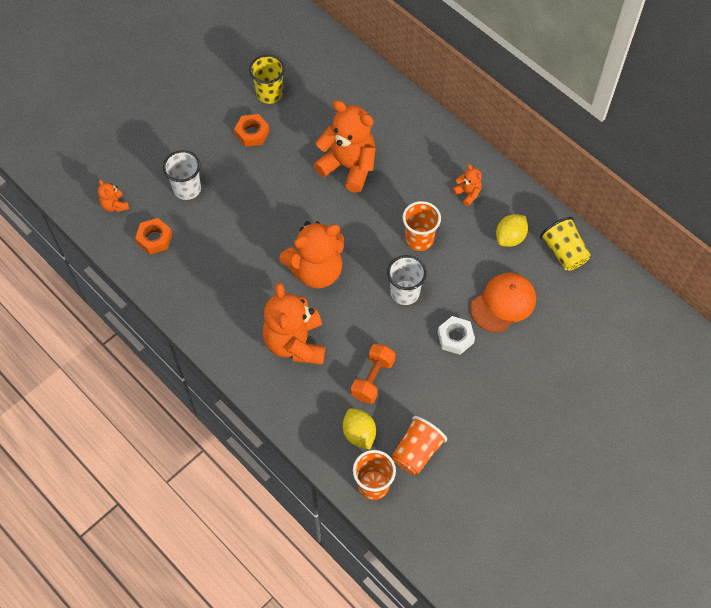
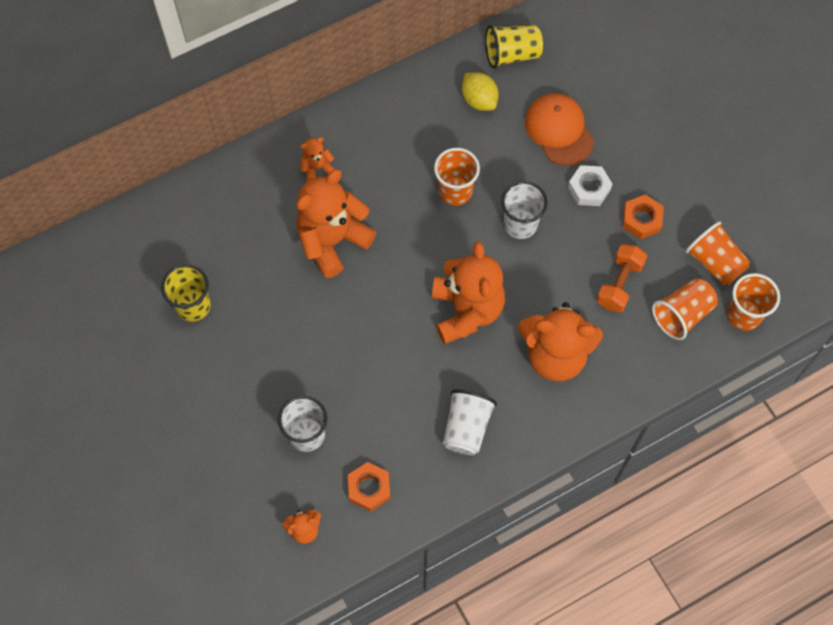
camera: 75 degrees left, 5 degrees up
(217, 293) = (466, 427): none -> white cup
(252, 133) = (247, 340): orange nut -> orange nut (641, 219)
(359, 434) = (682, 314): yellow lemon -> orange cup
(373, 379) = (619, 284): orange dumbbell -> orange dumbbell turned 75 degrees clockwise
(467, 193) = (409, 125): orange teddy bear -> orange teddy bear (317, 168)

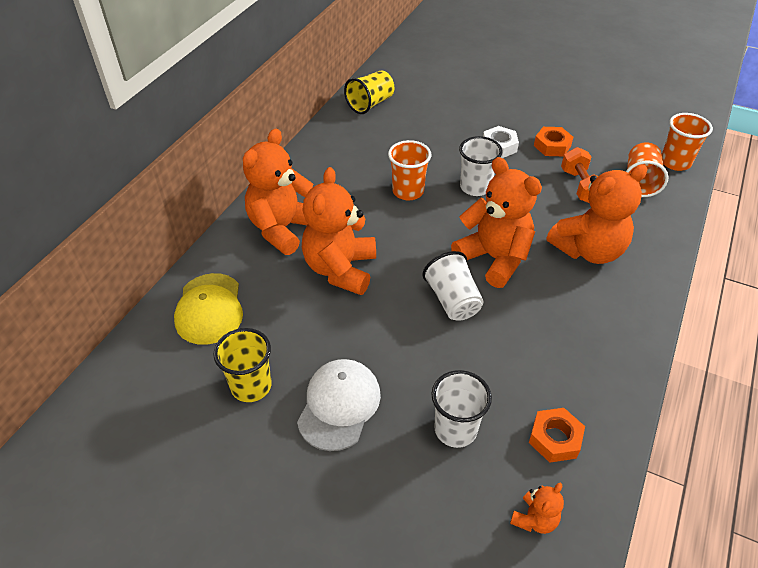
camera: 35 degrees left, 20 degrees down
(207, 216) = (209, 309): none -> yellow cap
(242, 362) = (339, 405): none -> white cap
(317, 168) = (283, 229): orange teddy bear -> orange teddy bear, size x2.21
(466, 427) = (581, 338): white cup -> white cup (452, 300)
(479, 100) = (372, 135): yellow lemon -> none
(559, 130) = (445, 127): orange cap -> none
(714, 262) = (623, 145): orange cup -> none

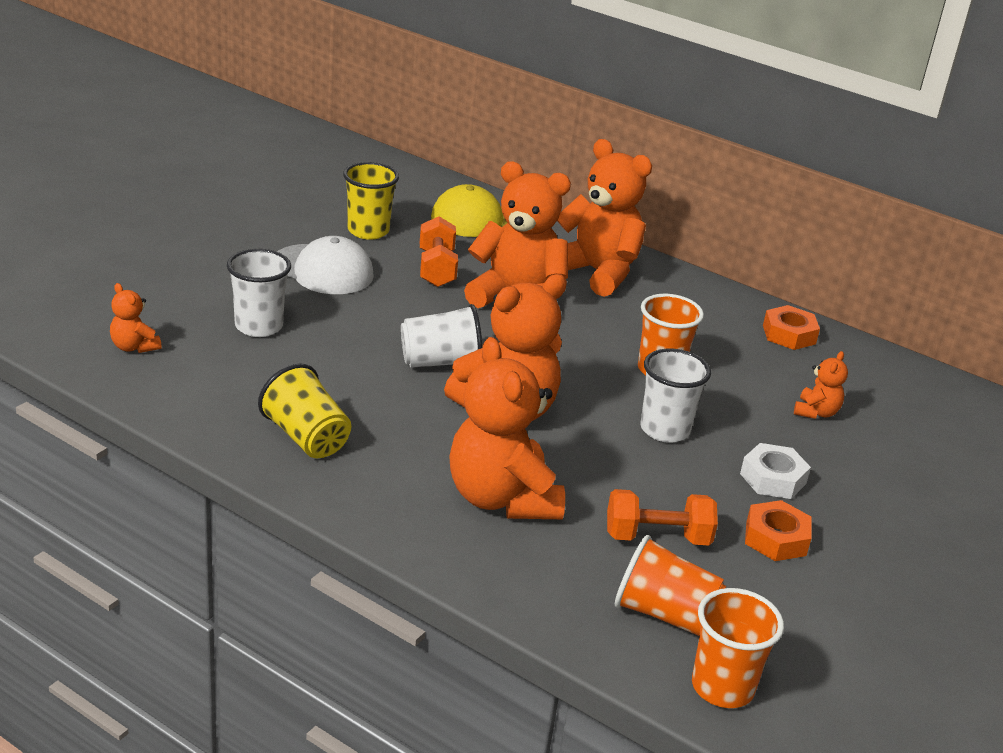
camera: 95 degrees right, 15 degrees down
(309, 324) = (437, 269): none -> orange dumbbell
(370, 104) = (887, 377): yellow cup -> yellow cup (306, 438)
(423, 130) = (816, 412): none -> orange teddy bear
(555, 438) = (213, 382): orange nut -> orange nut (789, 334)

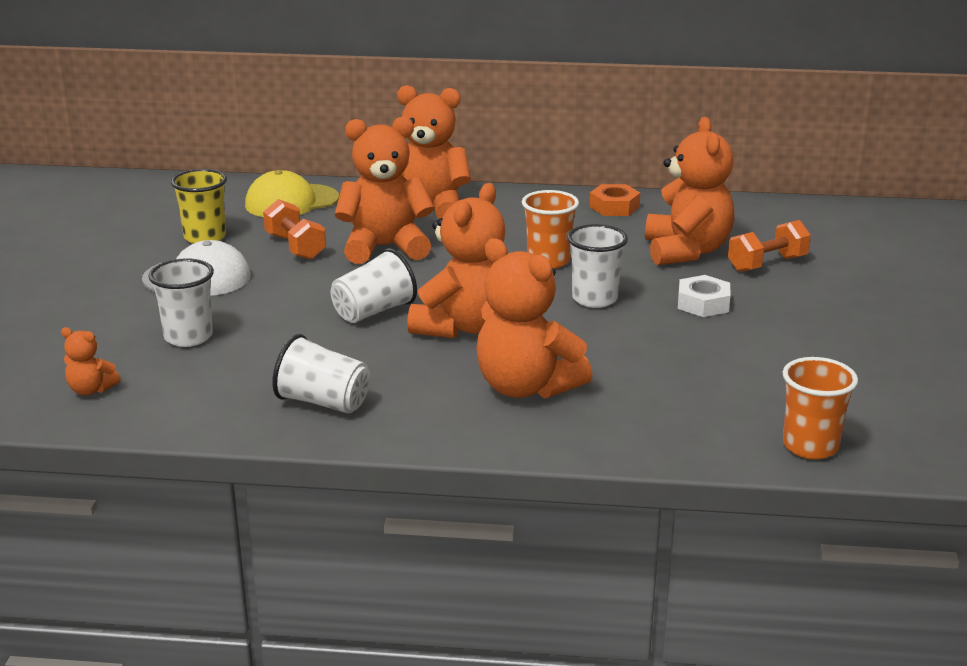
camera: 25 degrees left, 5 degrees down
(306, 438) = (323, 402): yellow cup -> white cup
(657, 537) = (665, 370): orange dumbbell -> orange dumbbell (767, 264)
(664, 614) = (723, 417): orange cup -> none
(775, 538) = (745, 340): orange nut -> none
(816, 412) = (686, 251): orange teddy bear -> orange teddy bear, size x2.21

